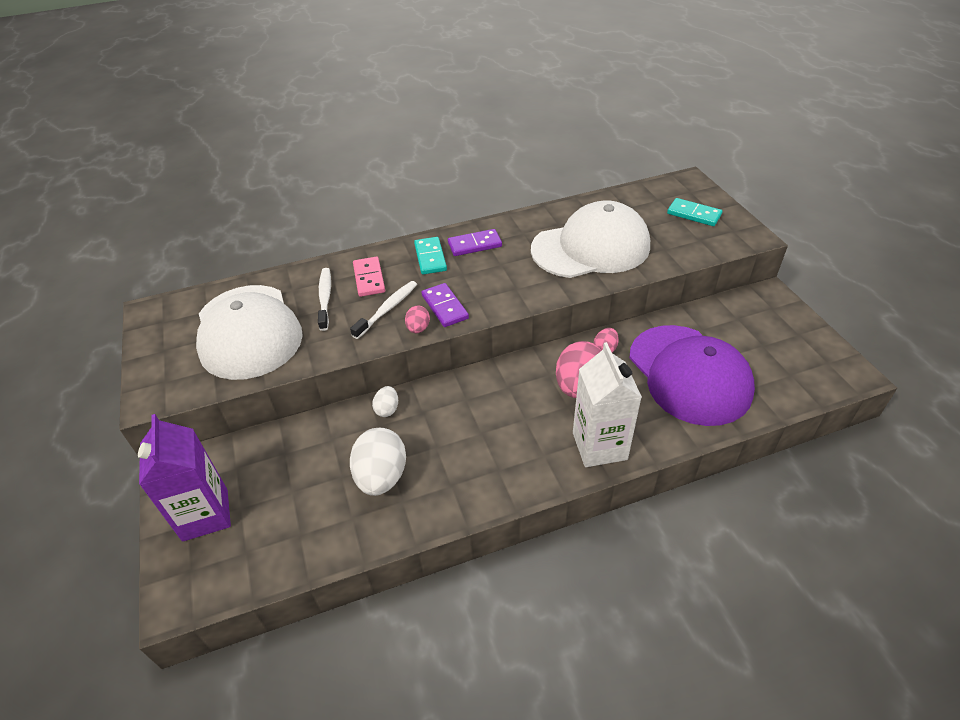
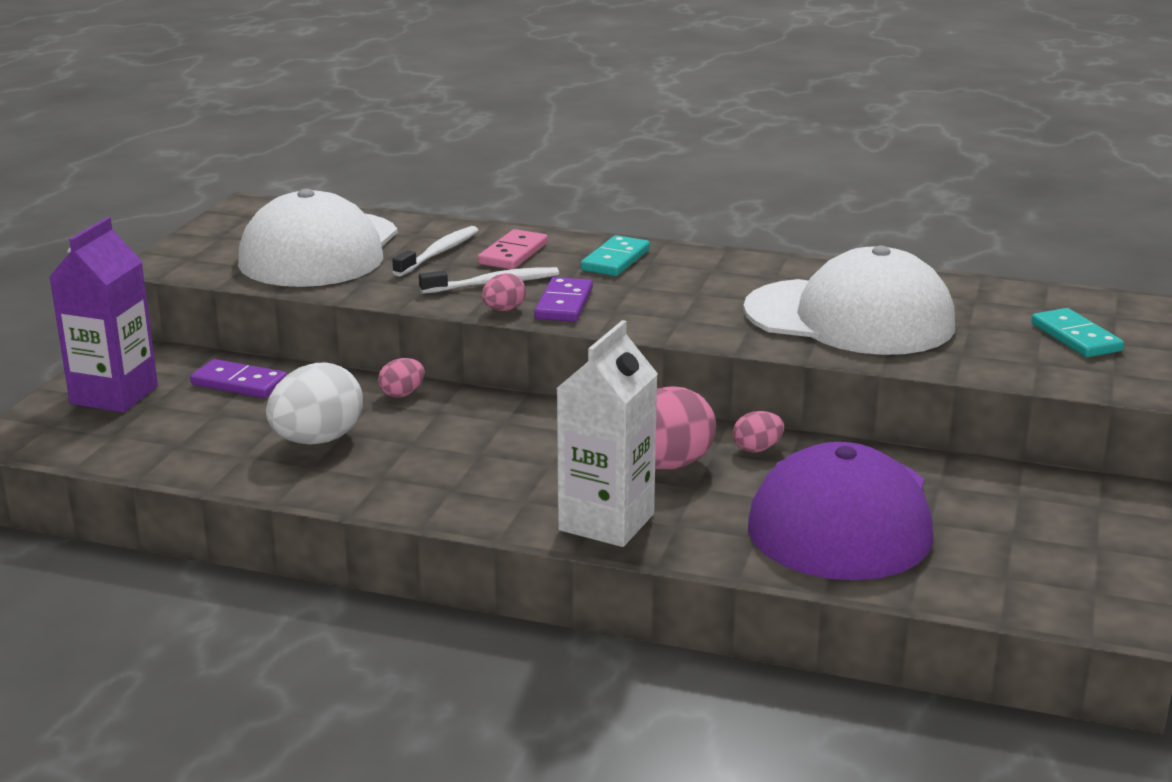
camera: 35 degrees right, 20 degrees down
(387, 409) = (402, 394): white egg -> pink egg
(474, 245) = (691, 267): purple domino -> purple domino (239, 383)

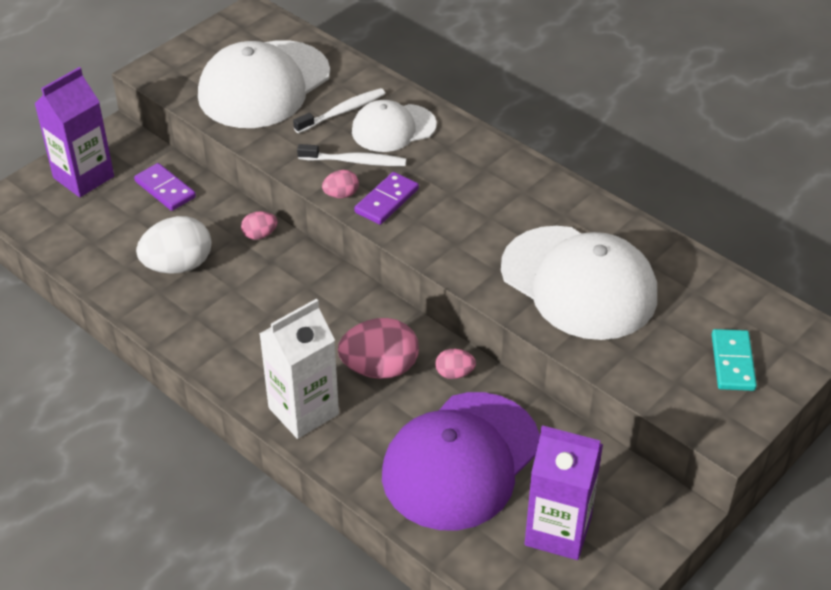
camera: 25 degrees right, 20 degrees up
(513, 254) = (393, 128): pink domino -> white cap
(615, 260) = (460, 158): turquoise domino -> none
(1015, 542) = (558, 531): none -> purple carton

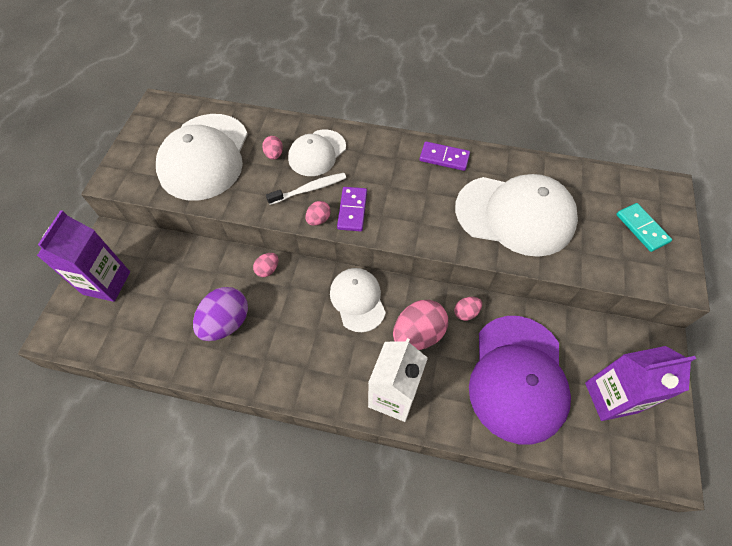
camera: 30 degrees left, 15 degrees up
(165, 189) = (176, 265): purple domino -> purple domino (444, 158)
(178, 266) = (226, 323): white egg -> purple egg
(337, 306) = (357, 300): none -> white cap
(342, 112) = (274, 155): white toothbrush -> pink egg

